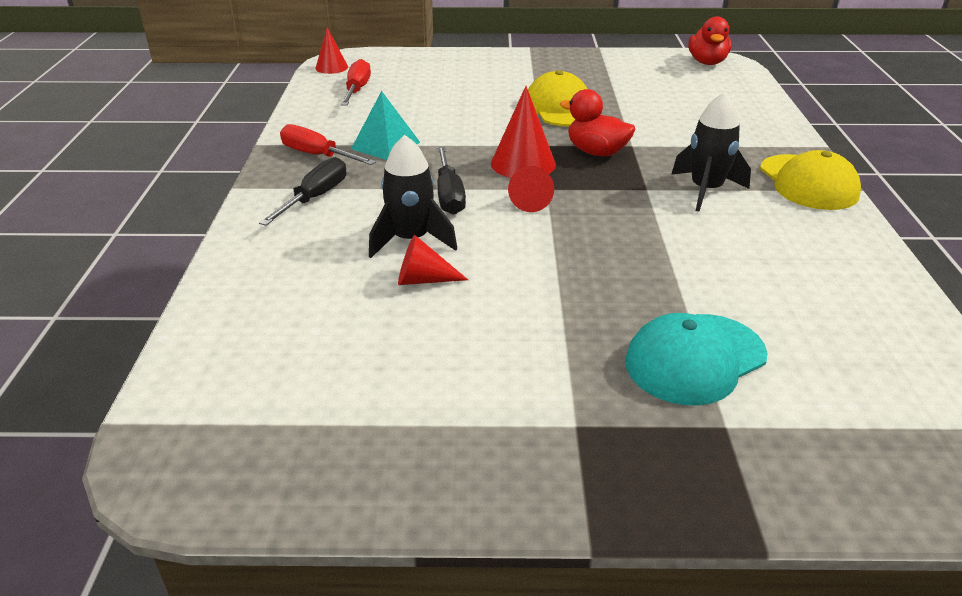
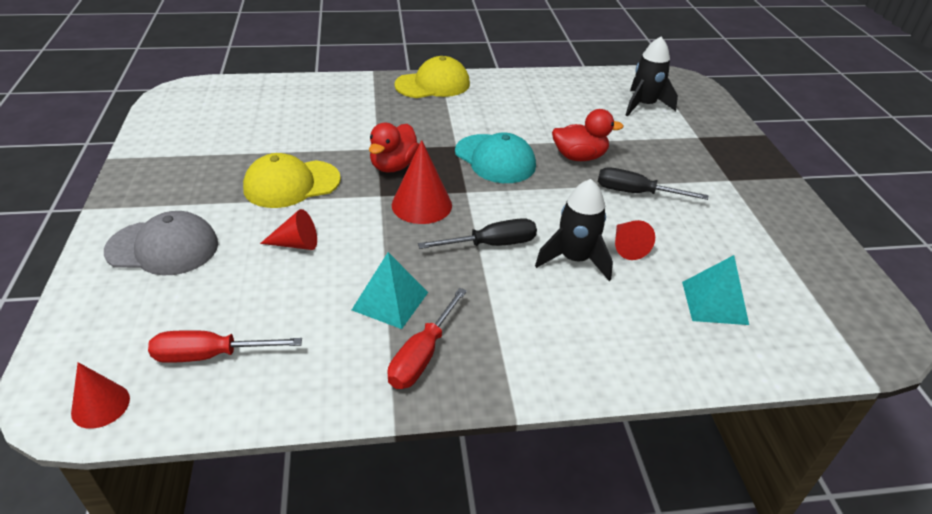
camera: 100 degrees left, 5 degrees up
(302, 324) = (714, 302): none -> turquoise pyramid
(315, 197) = (520, 336): black screwdriver -> black screwdriver (635, 193)
(477, 71) = (163, 248): none -> grey cap
(531, 201) = (490, 199): red cone -> red cone (296, 244)
(695, 359) = (651, 141): turquoise cap -> turquoise cap (495, 159)
(705, 190) = (453, 122): black rocket -> black rocket (644, 105)
(707, 62) = (183, 99): red duck -> red duck (579, 157)

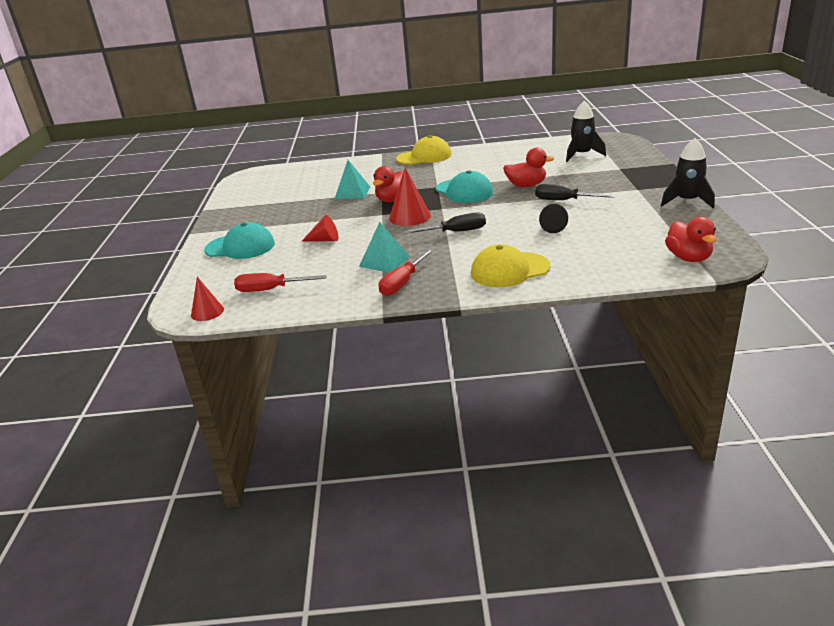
camera: 10 degrees right, 10 degrees down
(163, 248) = (240, 247): grey cap -> turquoise cap
(291, 184) = (322, 213): yellow cap -> yellow cap (509, 270)
(574, 259) = (512, 235): black rocket -> black rocket (687, 201)
(627, 246) = (551, 227): red cone -> black cone
(714, 302) = (607, 249): turquoise pyramid -> turquoise pyramid (352, 192)
(830, 332) = (688, 258): none -> red duck

